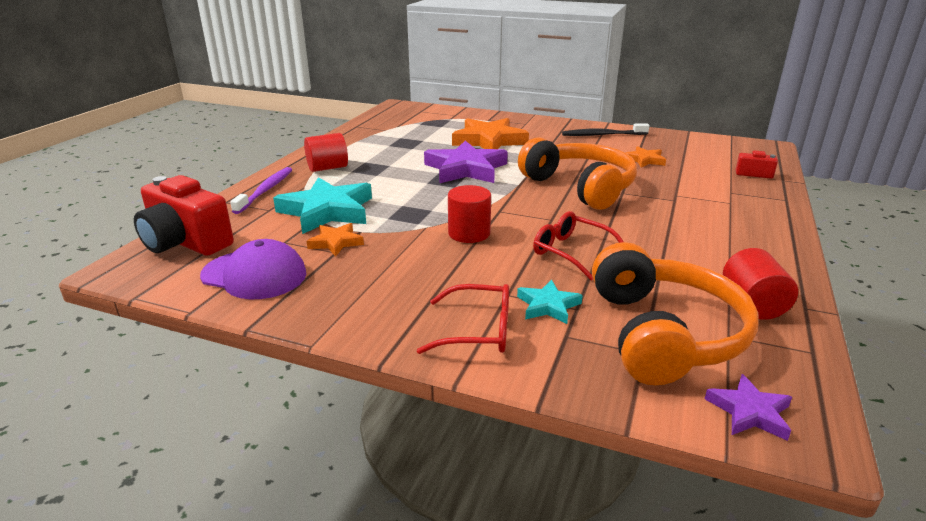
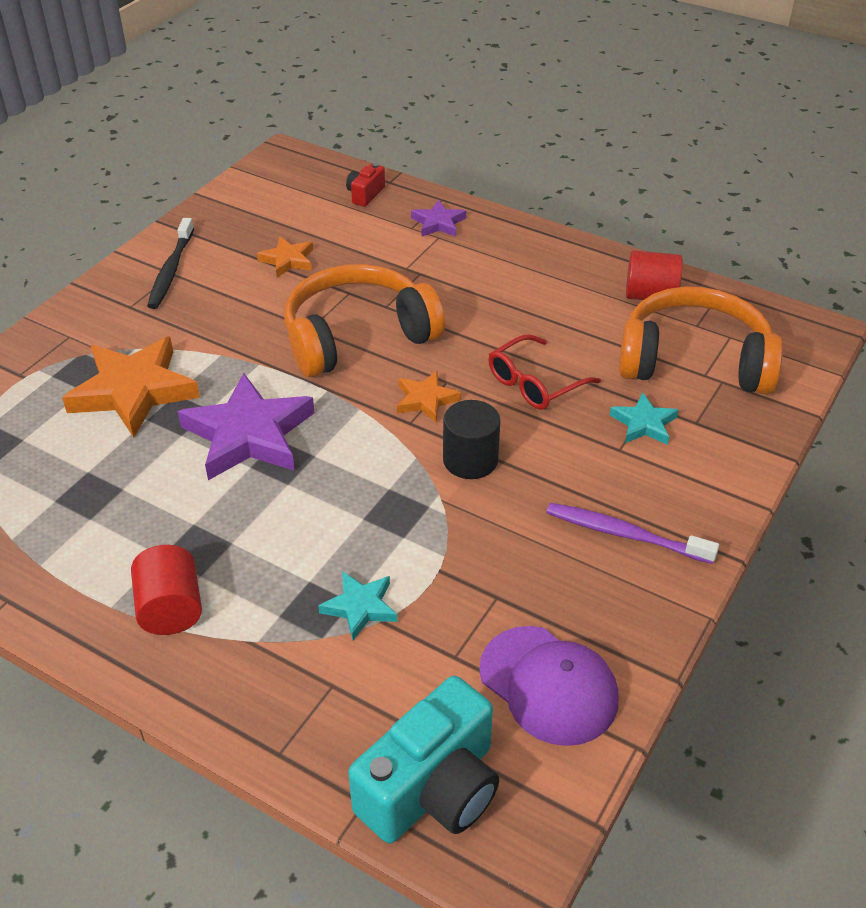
camera: 80 degrees left, 15 degrees up
(185, 242) = (432, 789): red camera -> turquoise camera
(254, 275) = (548, 685): purple cap -> purple cap turned 105 degrees clockwise
(265, 190) = (247, 697): purple toothbrush -> purple toothbrush (625, 534)
(327, 211) = (360, 607): turquoise star -> turquoise star, size x0.51
(336, 242) = (469, 596): orange star -> orange star (426, 400)
(469, 233) = (470, 460): red cylinder -> black cylinder
(478, 331) = (686, 481): red glasses -> none
(749, 412) = (795, 348): purple star -> purple star (438, 223)

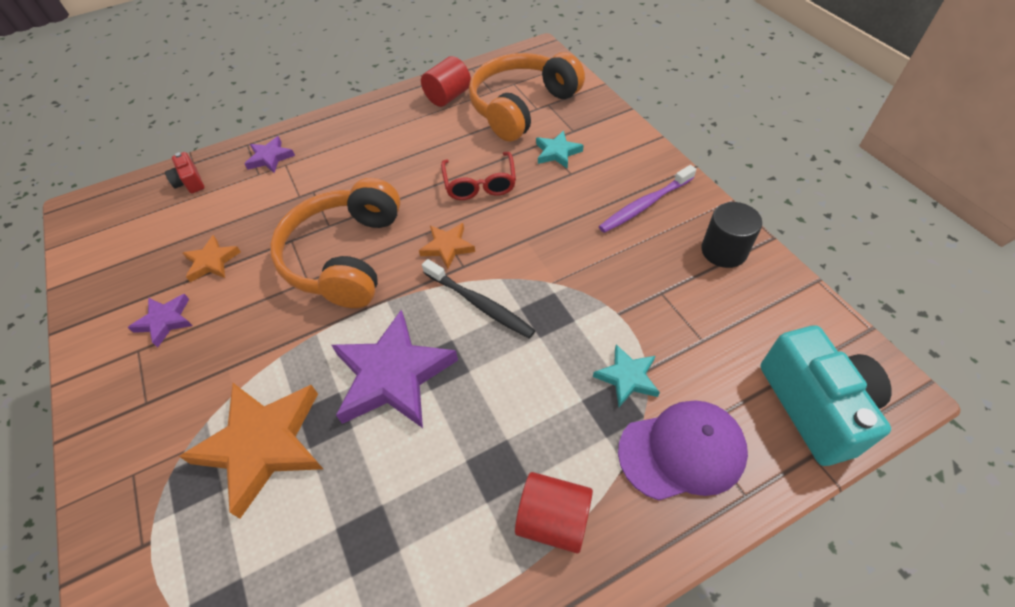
camera: 55 degrees left, 10 degrees up
(171, 270) = (132, 349): black toothbrush -> black toothbrush (479, 304)
(209, 271) = (165, 321): none -> purple star
(470, 460) = (526, 249): black cylinder -> black cylinder (724, 251)
(548, 685) = (751, 300): purple cap -> purple cap (682, 451)

